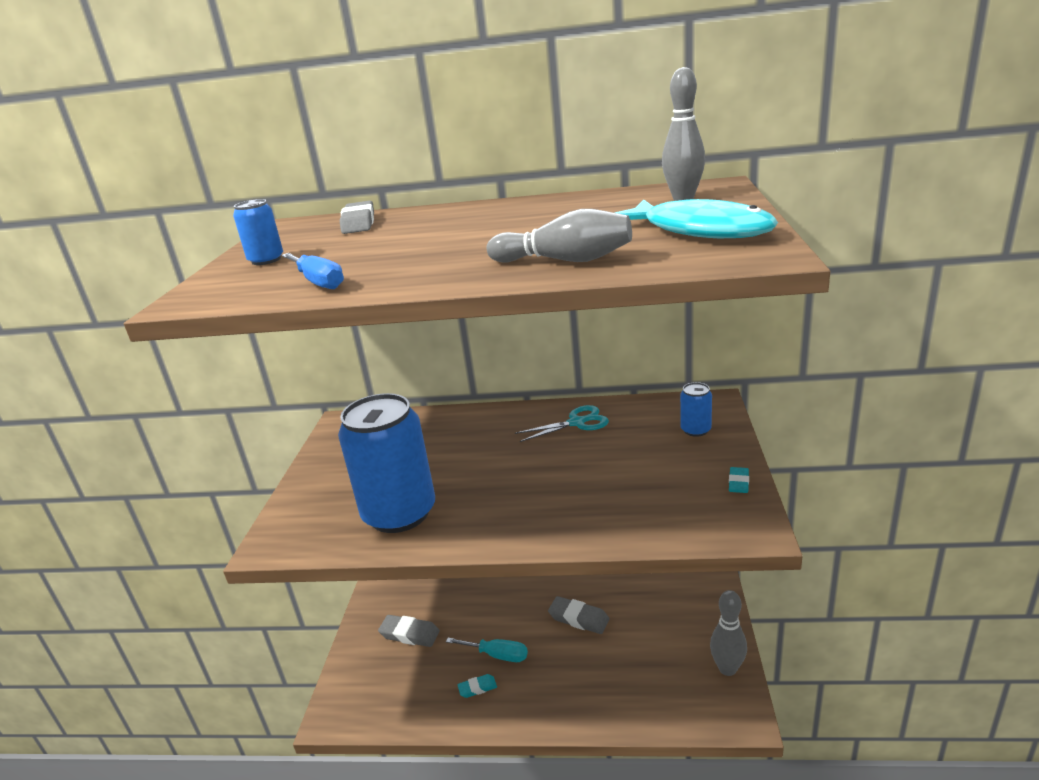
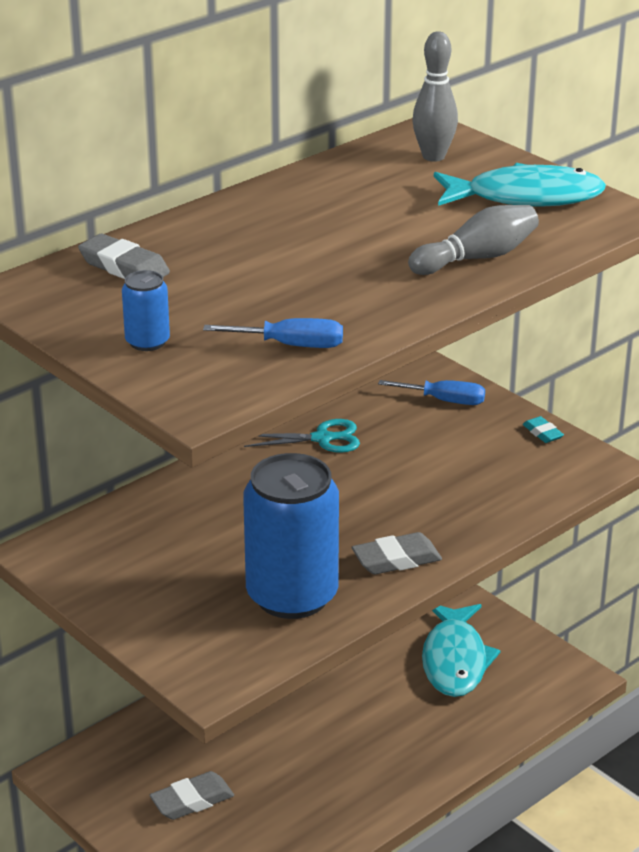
camera: 50 degrees left, 5 degrees up
(477, 688) = (333, 797): turquoise eraser -> none
(497, 655) = (314, 761): turquoise screwdriver -> none
(577, 422) = (323, 439): turquoise scissors -> turquoise scissors turned 60 degrees clockwise
(579, 618) = (350, 684): grey eraser -> grey eraser (396, 559)
(664, 644) = (455, 660): none -> turquoise fish
(695, 430) = (444, 401): blue can -> blue screwdriver
(727, 668) = (528, 649): grey bowling pin -> none

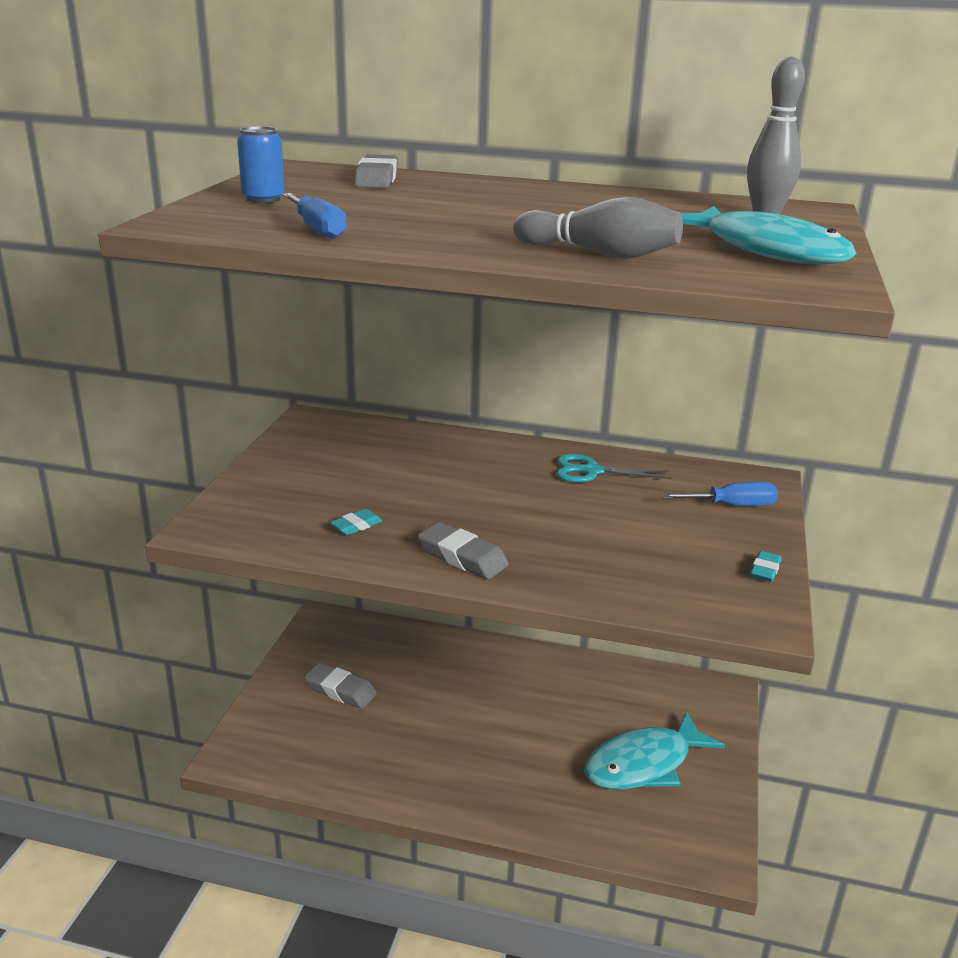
camera: 55 degrees right, 5 degrees down
(292, 596) = (356, 526): blue can -> turquoise eraser
(323, 439) = (591, 471): turquoise scissors -> turquoise scissors turned 135 degrees clockwise
(444, 401) = (732, 506): blue screwdriver -> blue screwdriver turned 75 degrees counterclockwise

